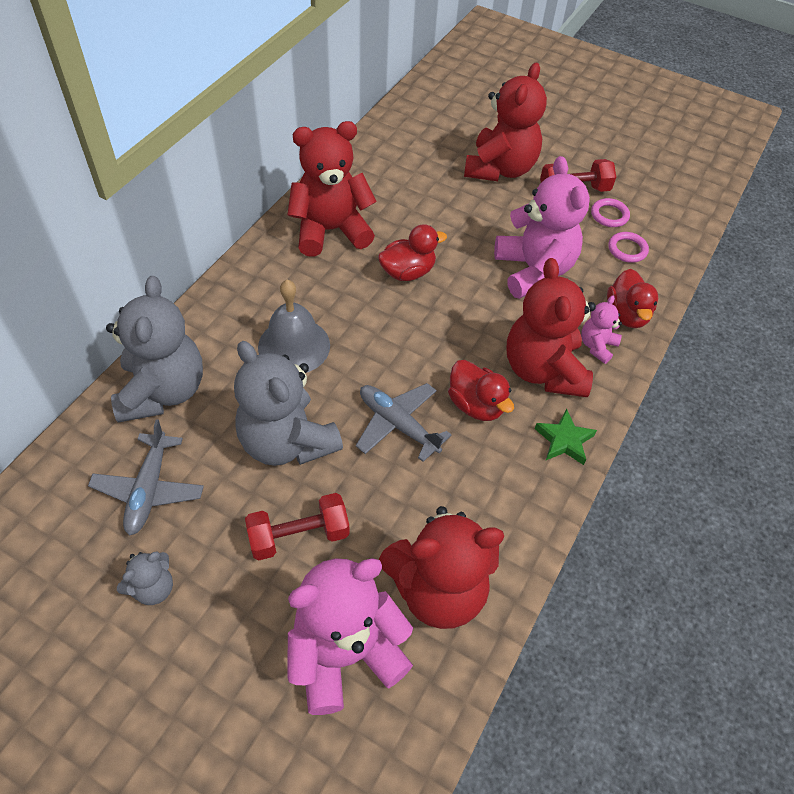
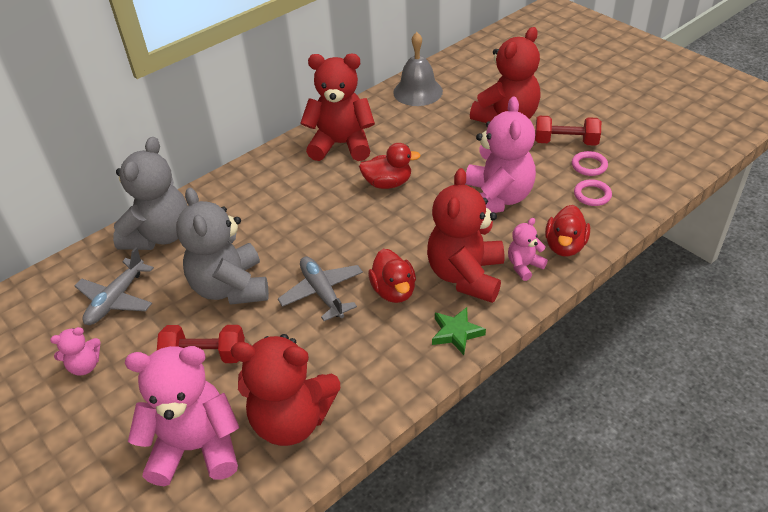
camera: 25 degrees right, 10 degrees down
(153, 588) = (85, 366): grey teddy bear -> pink teddy bear
(294, 346) = (271, 221): grey bell -> grey bell (418, 91)

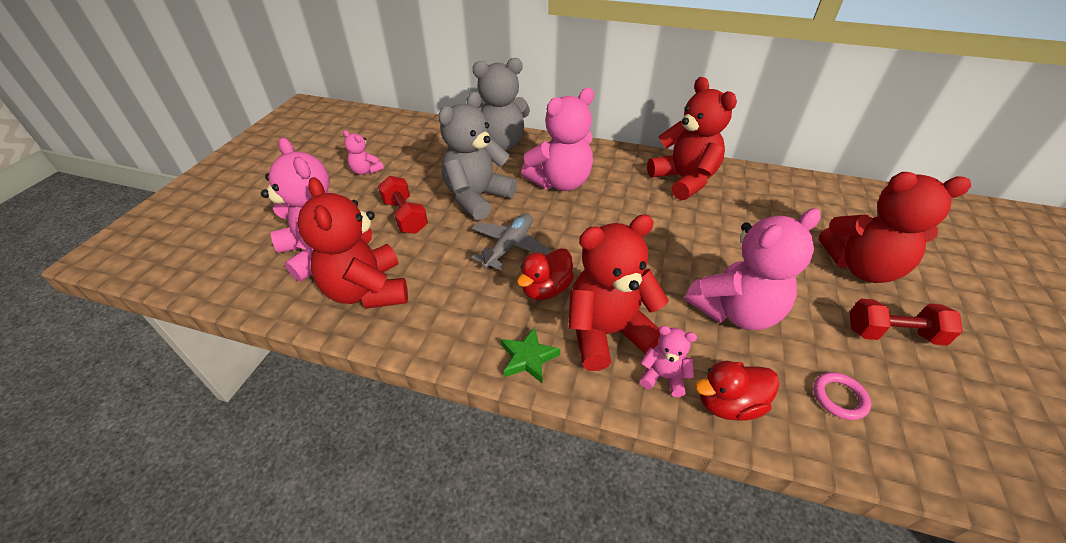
camera: 55 degrees right, 0 degrees up
(116, 299) = (429, 156): grey plane -> none
(267, 220) = (560, 182): none -> pink teddy bear
(388, 183) = (670, 227): red duck -> none
(418, 91) = (808, 192): grey bell -> none
(565, 142) = (892, 334): red dumbbell -> red dumbbell turned 60 degrees counterclockwise
(589, 166) = (884, 374): pink ring -> none

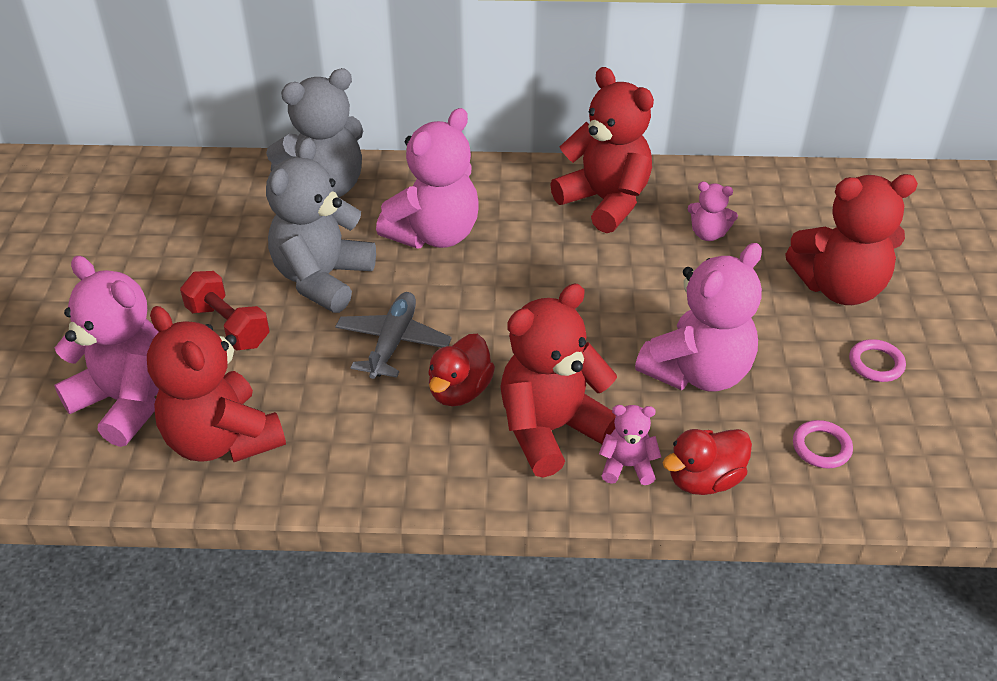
camera: 15 degrees left, 0 degrees up
(366, 171) = (135, 265): pink teddy bear -> pink teddy bear (708, 234)
(528, 358) = (464, 479): green star -> none
(892, 334) = (876, 364): red dumbbell -> pink ring

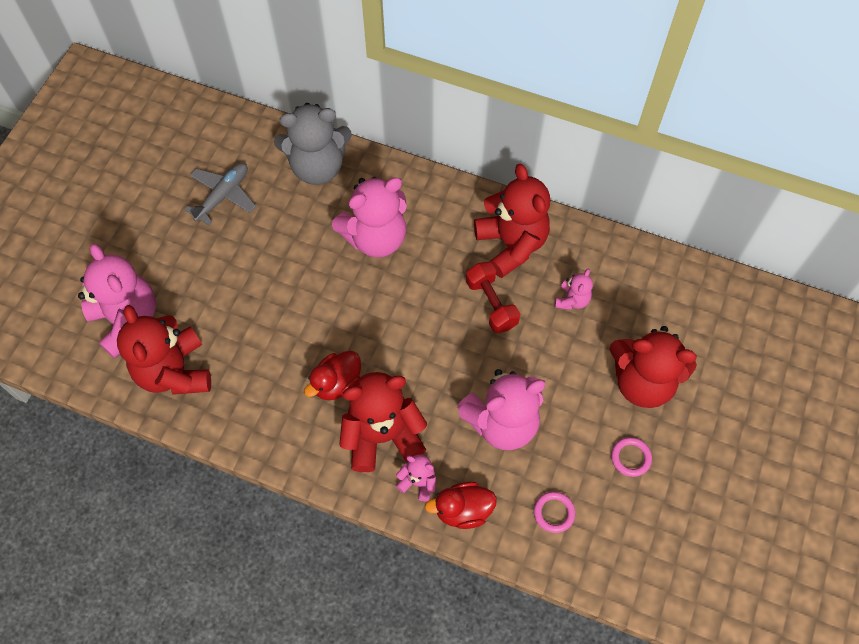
camera: 20 degrees right, 20 degrees up
(228, 326) = (208, 277): red dumbbell -> red dumbbell (491, 304)
(322, 279) = (284, 255): grey teddy bear -> none
(393, 342) = (309, 327): grey plane -> grey plane (223, 195)
(708, 234) = (572, 300): pink teddy bear -> pink teddy bear turned 105 degrees counterclockwise

